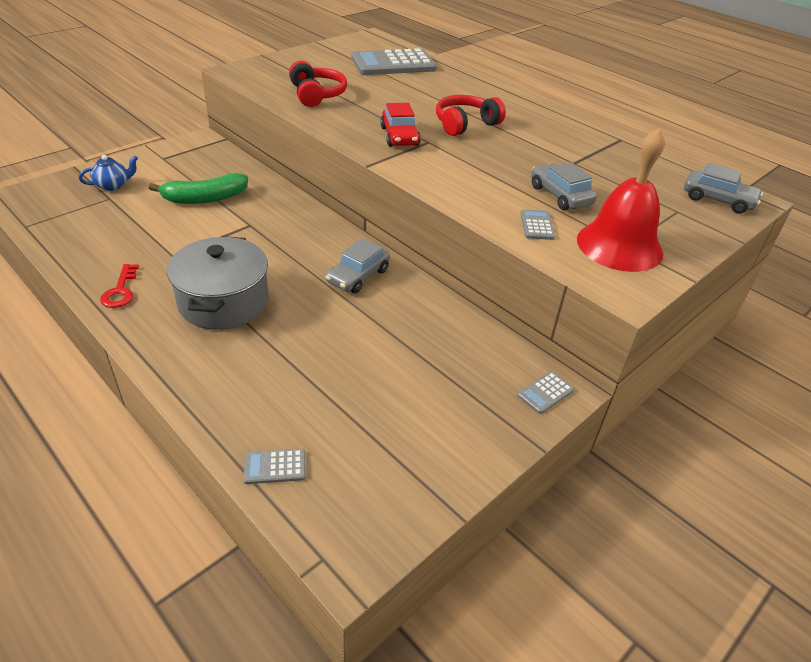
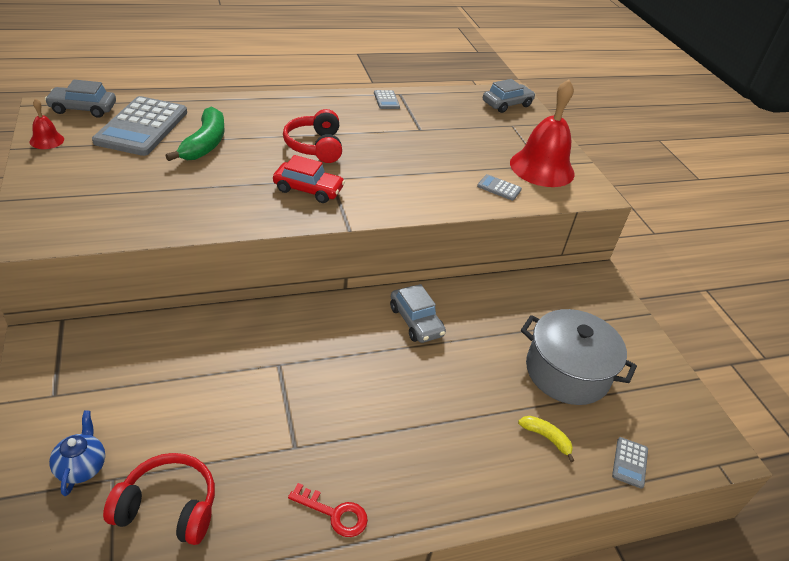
camera: 65 degrees left, 0 degrees up
(205, 198) = (193, 384): green banana -> green banana (205, 144)
(224, 302) = (403, 428): grey pot -> grey pot (567, 372)
(269, 393) = (546, 438): none -> yellow banana
(316, 95) = (166, 202): red headphones -> red headphones (168, 507)
(337, 46) = (47, 140): none -> red bell
(545, 393) = (599, 286): grey calculator -> grey calculator (386, 100)
(560, 195) = (464, 158): grey car -> grey car (83, 109)

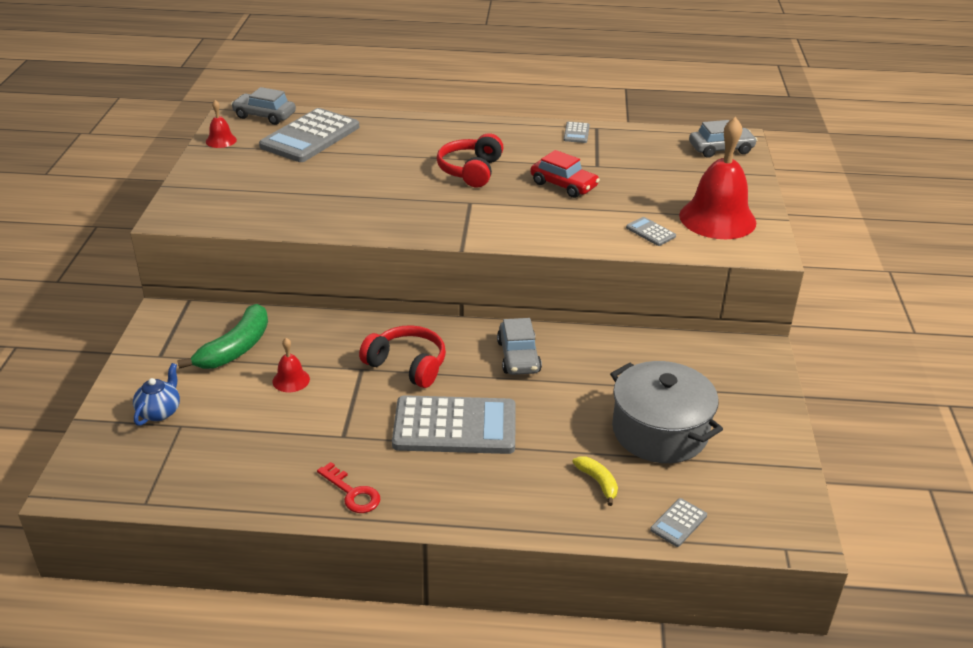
camera: 25 degrees right, 5 degrees down
(168, 507) = (214, 456): red headphones -> red headphones (407, 365)
(205, 144) = (361, 157): green banana -> green banana (236, 348)
(213, 393) = (291, 380): none -> red bell
(308, 189) = (441, 209): red car -> red car (563, 185)
(396, 409) = (455, 426): none -> grey calculator

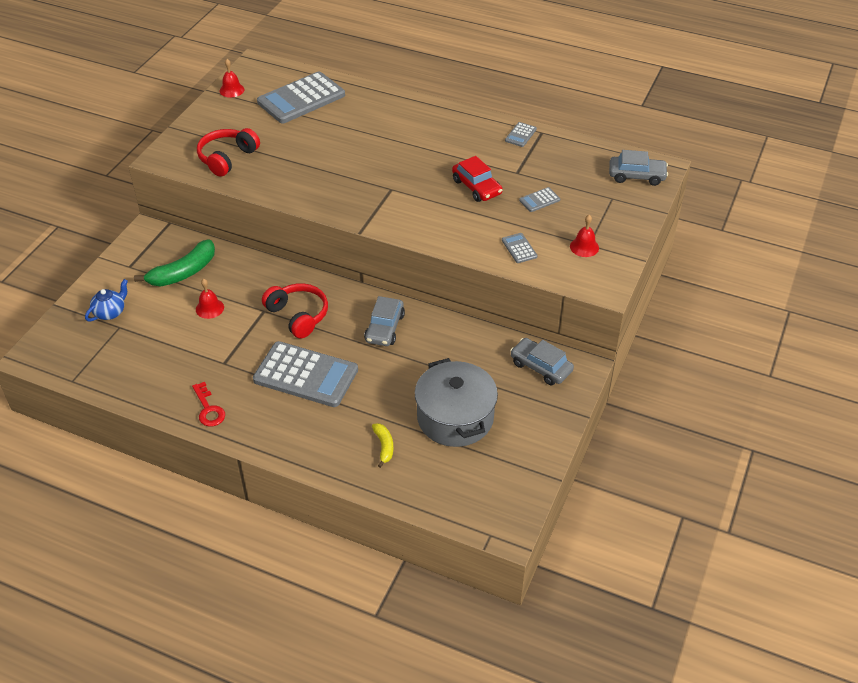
camera: 20 degrees right, 10 degrees up
(264, 116) = (276, 70): grey car -> grey car (541, 367)
(471, 171) = (409, 158): red headphones -> red headphones (227, 158)
(678, 523) = (423, 493): grey calculator -> grey calculator (539, 200)
(717, 218) = (584, 247): red bell -> red bell, size x0.44

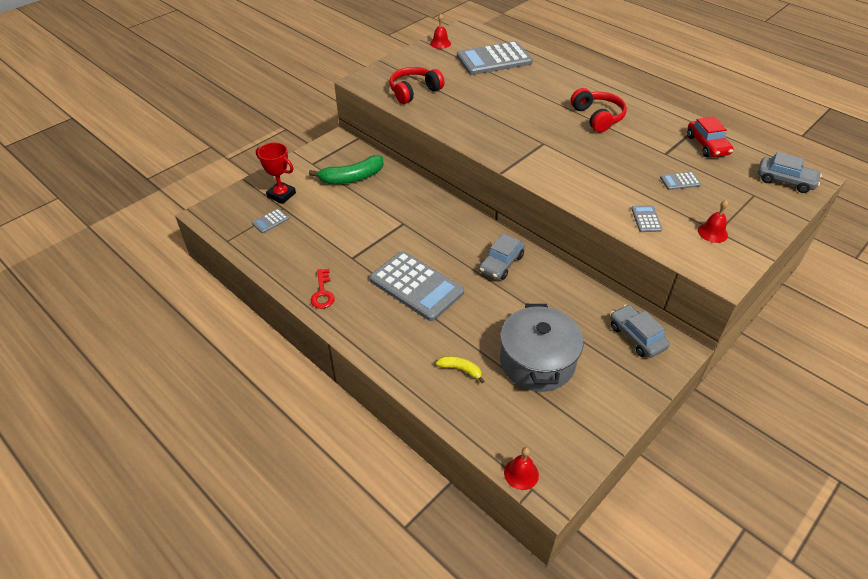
camera: 20 degrees right, 0 degrees up
(110, 312) = (281, 195): blue teapot -> red trophy
(209, 308) = (360, 210): red bell -> red bell (521, 474)
(298, 315) = (430, 234): red headphones -> red headphones (597, 117)
(384, 446) = (460, 369): yellow banana -> yellow banana turned 75 degrees counterclockwise
(476, 187) = (623, 158): red car -> red car (707, 145)
(520, 135) = (679, 123): grey calculator -> grey calculator (270, 221)

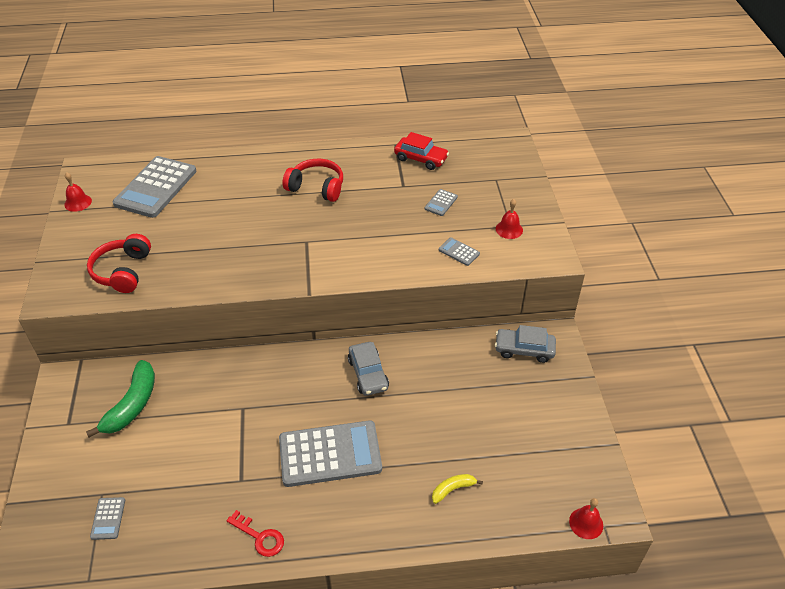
camera: 50 degrees left, 0 degrees up
(281, 195) = (80, 483): red trophy -> none
(537, 362) = (492, 430): grey pot -> none
(785, 180) = (499, 154): grey car -> none

